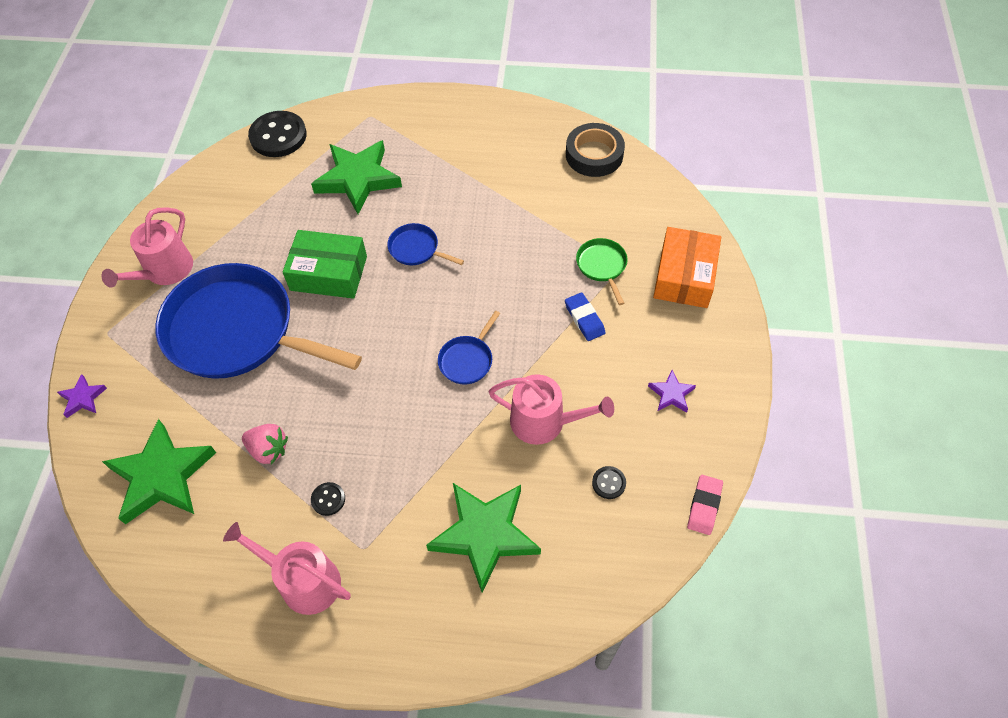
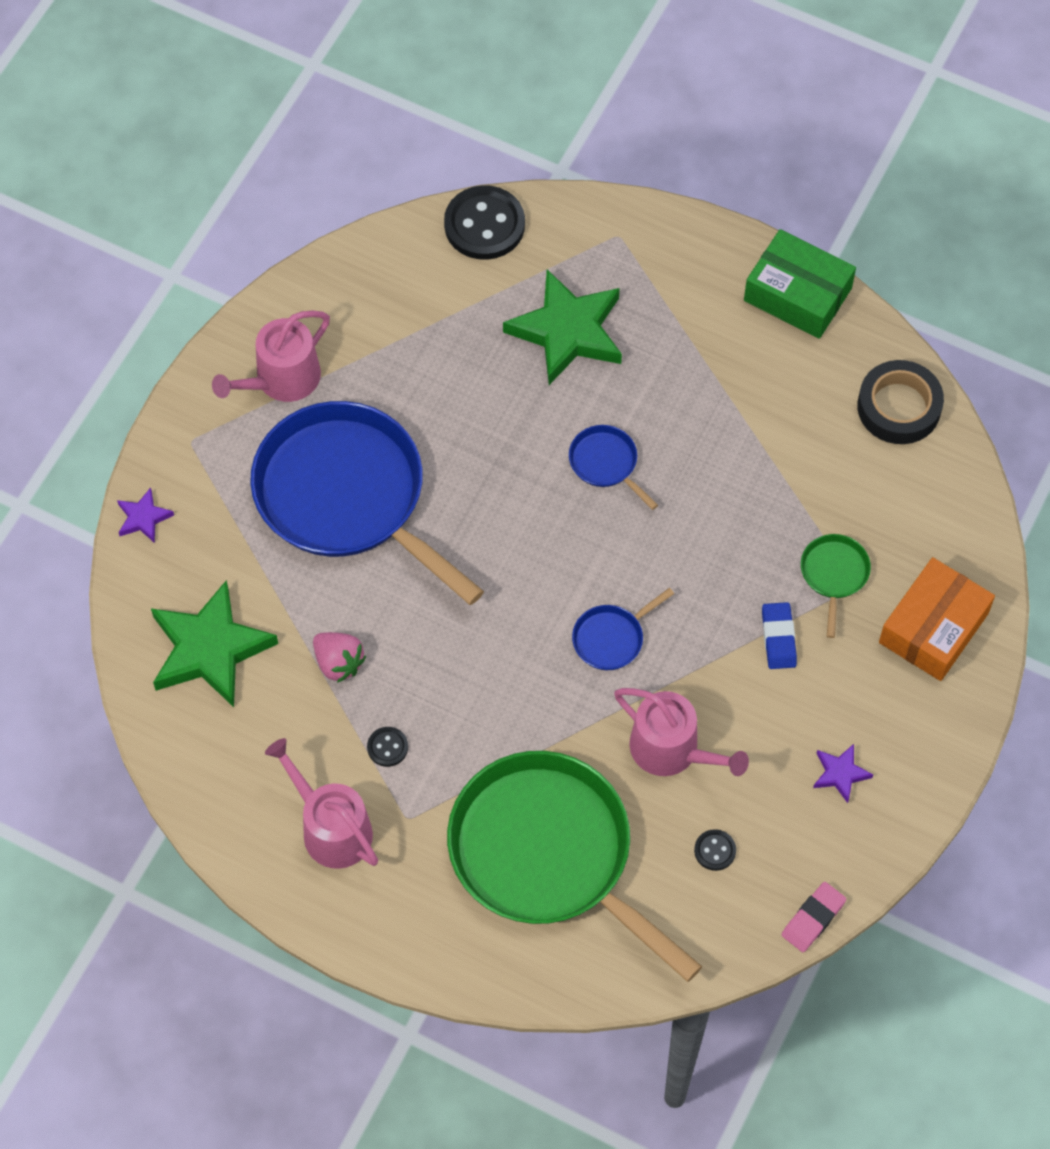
camera: 20 degrees right, 5 degrees up
(329, 273) = (483, 457): green box -> green box (797, 294)
(485, 535) = (548, 854): green star -> green pan

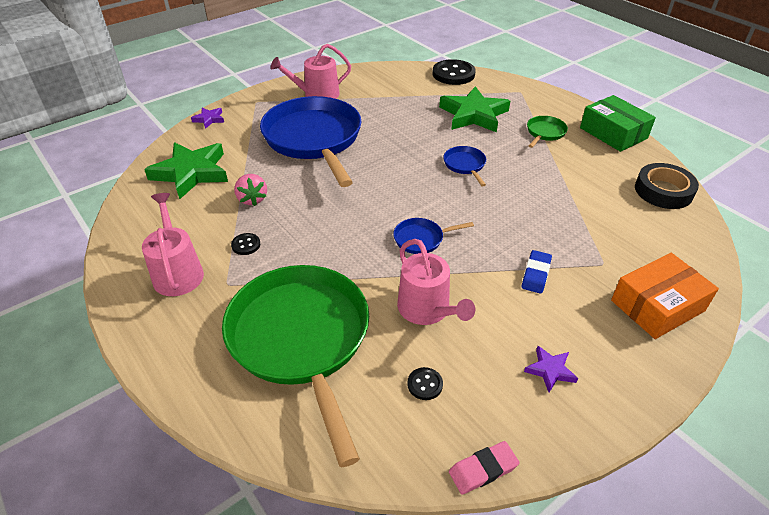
camera: 25 degrees right, 20 degrees down
(834, 575) = (590, 254): green pan -> green pan (545, 133)

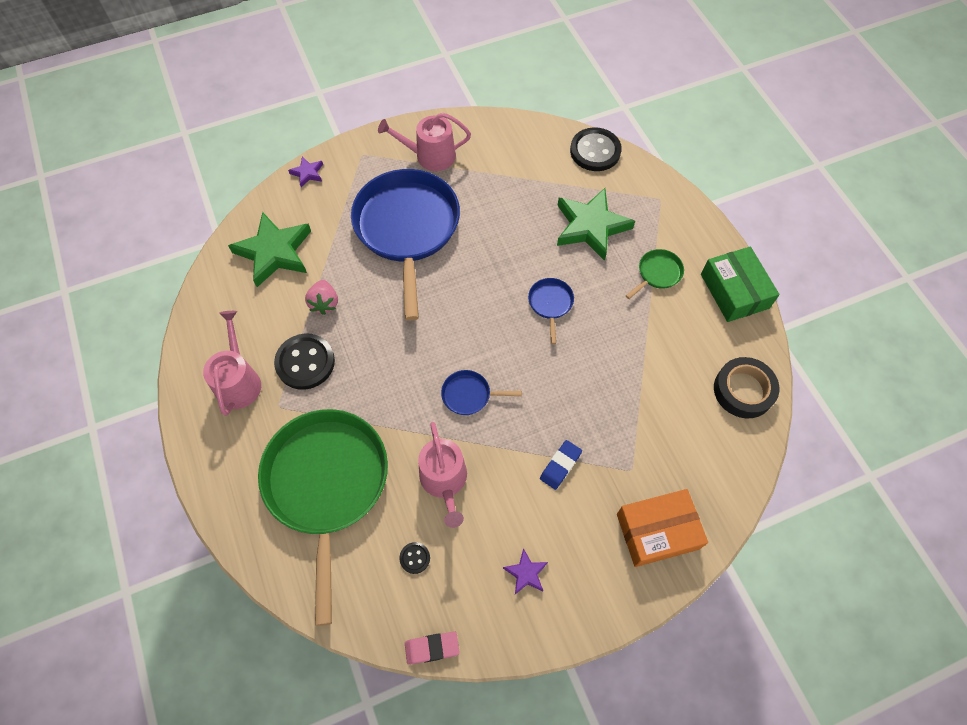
camera: 15 degrees right, 20 degrees up
(246, 245) = (305, 362): black button -> black button, size x2.16

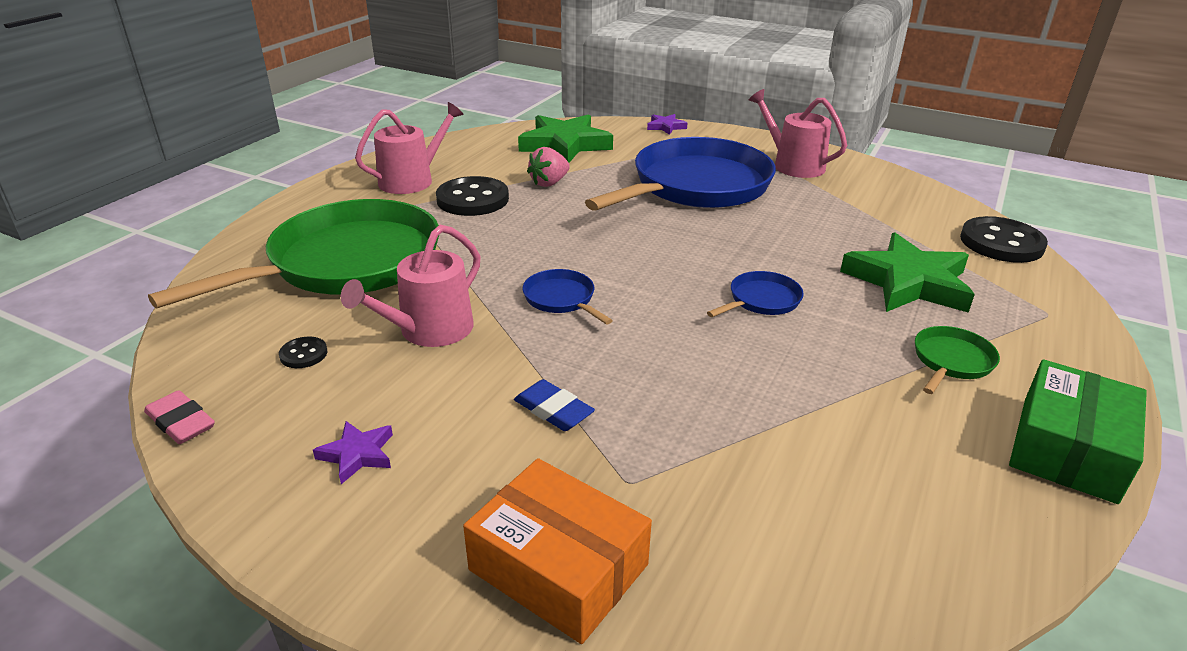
camera: 50 degrees right, 30 degrees down
(560, 465) = (553, 410): blue eraser -> blue eraser turned 45 degrees clockwise
(657, 273) = (951, 361): green pan -> green pan turned 60 degrees counterclockwise
(743, 390) = (936, 548): black tape -> none

